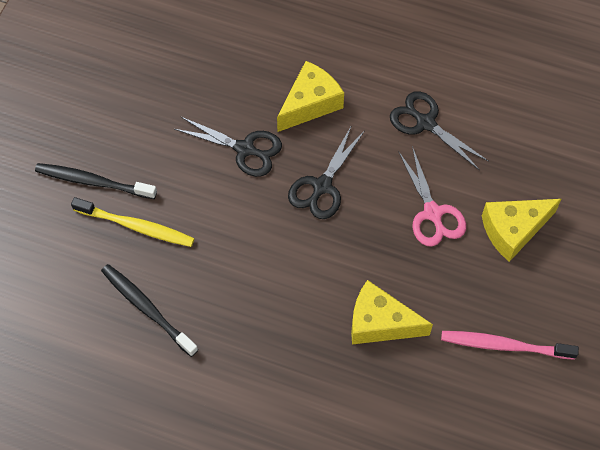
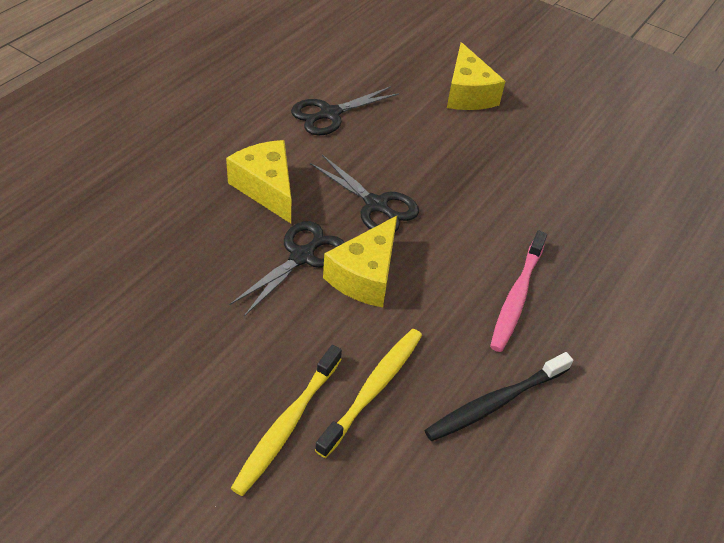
camera: 80 degrees left, 15 degrees down
(93, 181) = (286, 425): black toothbrush -> yellow toothbrush
(380, 323) = (548, 203): yellow cheese -> yellow cheese (365, 275)
(432, 213) = (434, 136): pink scissors -> none
(504, 345) = (583, 131): pink toothbrush -> pink toothbrush (516, 297)

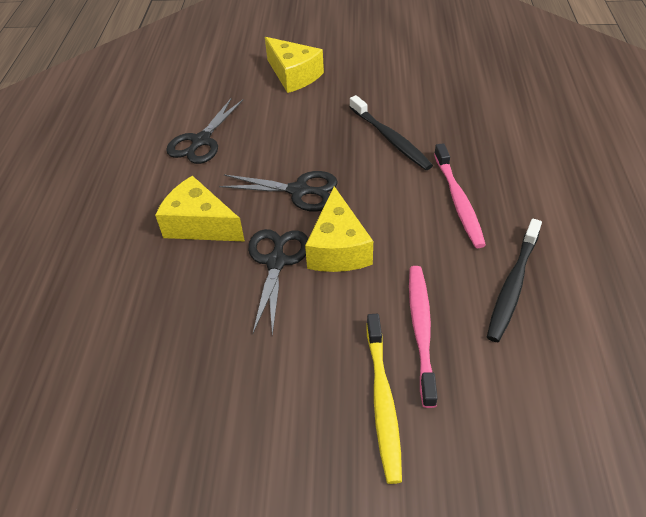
camera: 25 degrees left, 0 degrees up
(373, 388) = (421, 330): yellow toothbrush -> pink toothbrush
(505, 203) = (390, 139): none -> black toothbrush

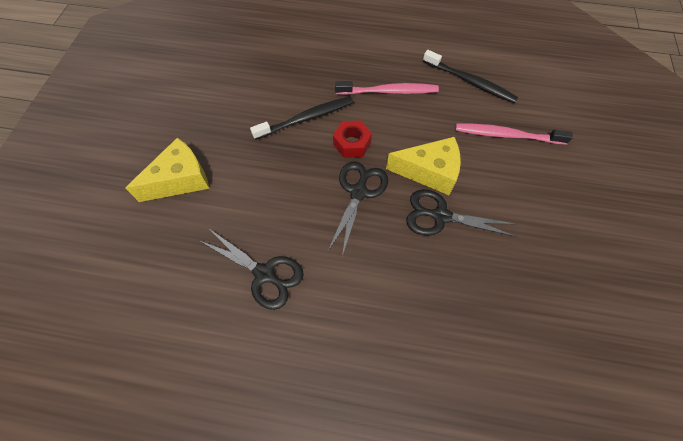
camera: 85 degrees left, 15 degrees up
(200, 224) = (389, 276): yellow cheese -> none
(364, 178) = (352, 143): none -> red nut
(382, 401) = (563, 165): yellow toothbrush -> none

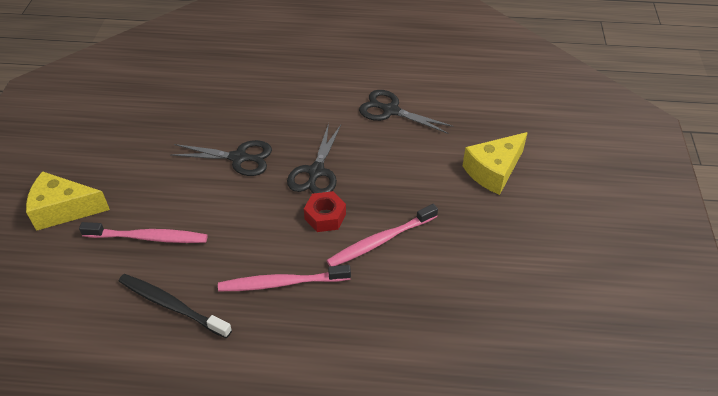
camera: 175 degrees right, 15 degrees down
(306, 118) = (380, 241): black toothbrush -> pink toothbrush
(429, 172) = (243, 194): yellow cheese -> yellow cheese (64, 209)

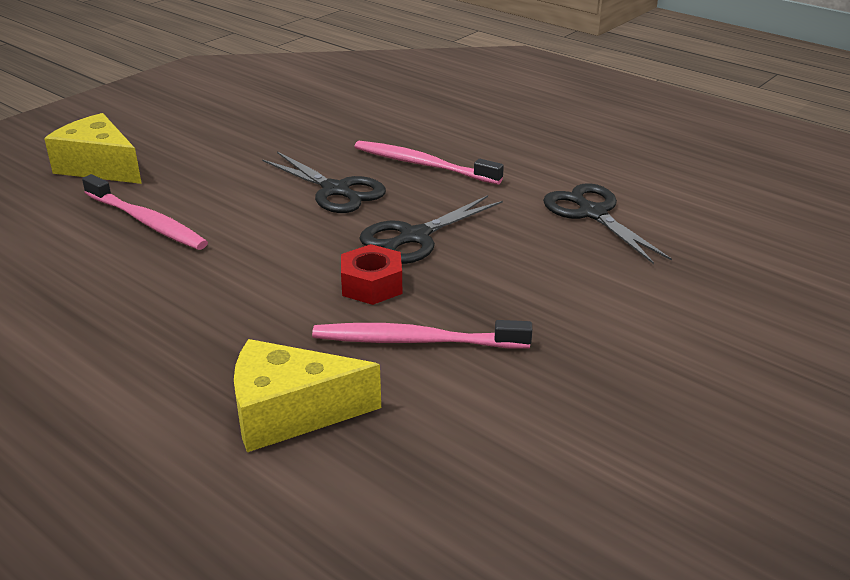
camera: 35 degrees right, 15 degrees down
(171, 305) = (89, 291): black toothbrush -> none
(281, 283) = (233, 327): pink toothbrush -> pink toothbrush (422, 164)
(493, 171) = (686, 334): yellow cheese -> yellow cheese (290, 413)

